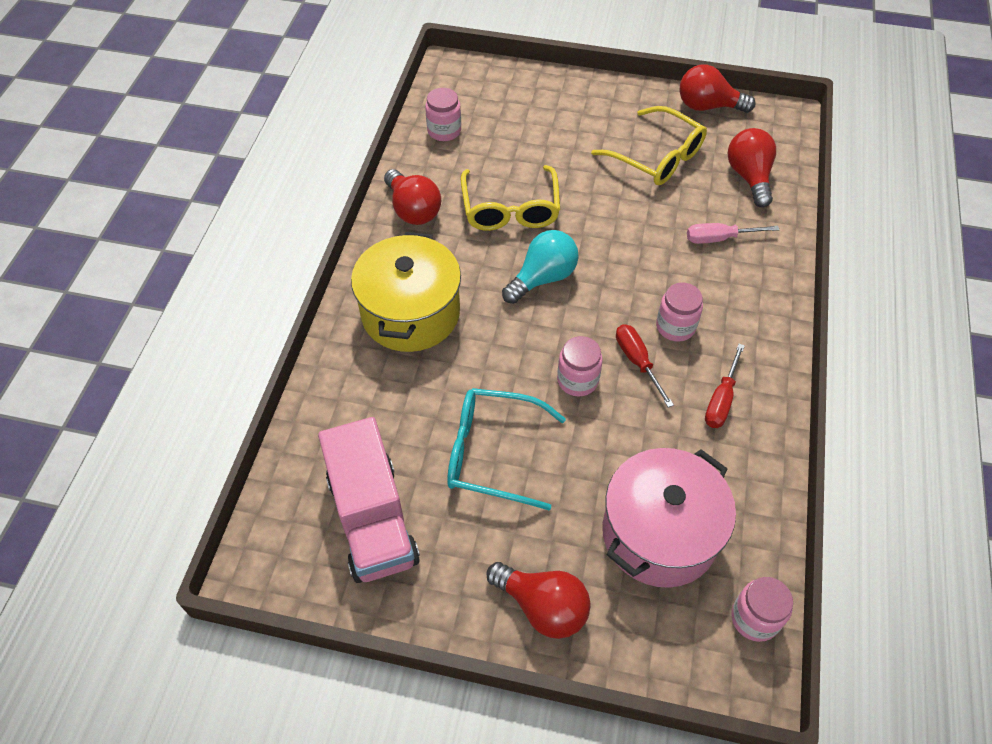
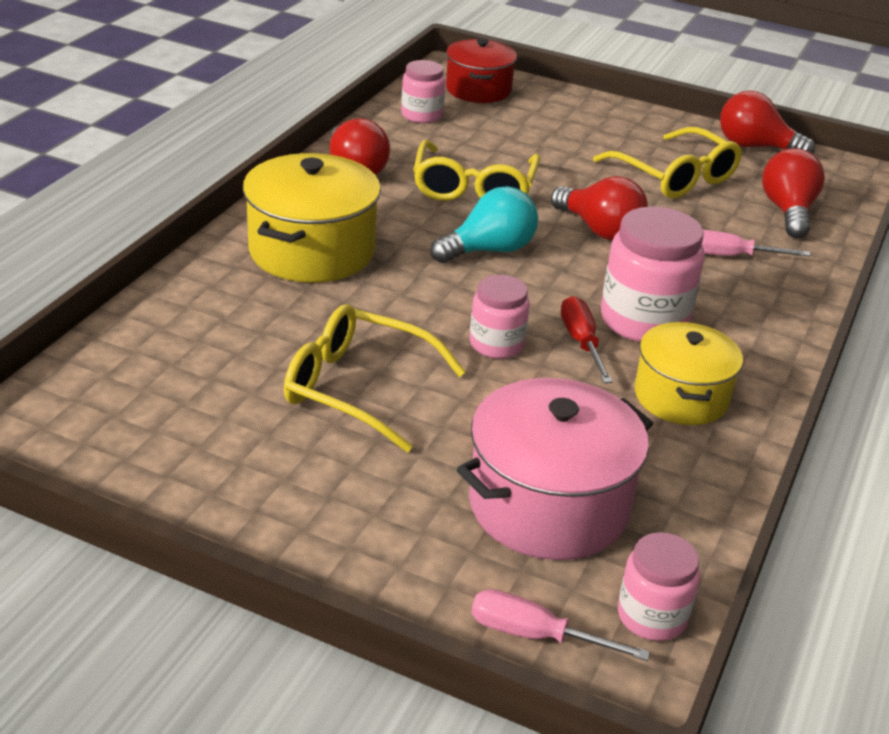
camera: 10 degrees right, 20 degrees down
(372, 519) = (176, 417): pink truck -> none
(479, 88) = (478, 90): none -> red pot
(492, 453) = (357, 388): turquoise glasses -> yellow glasses
(542, 607) = (359, 543): red light bulb -> red light bulb (600, 230)
(675, 326) = (644, 321): pink jar -> pink jar, size x1.68
(683, 657) = (535, 635): none -> pink screwdriver
(721, 400) = (681, 396): red screwdriver -> yellow pot

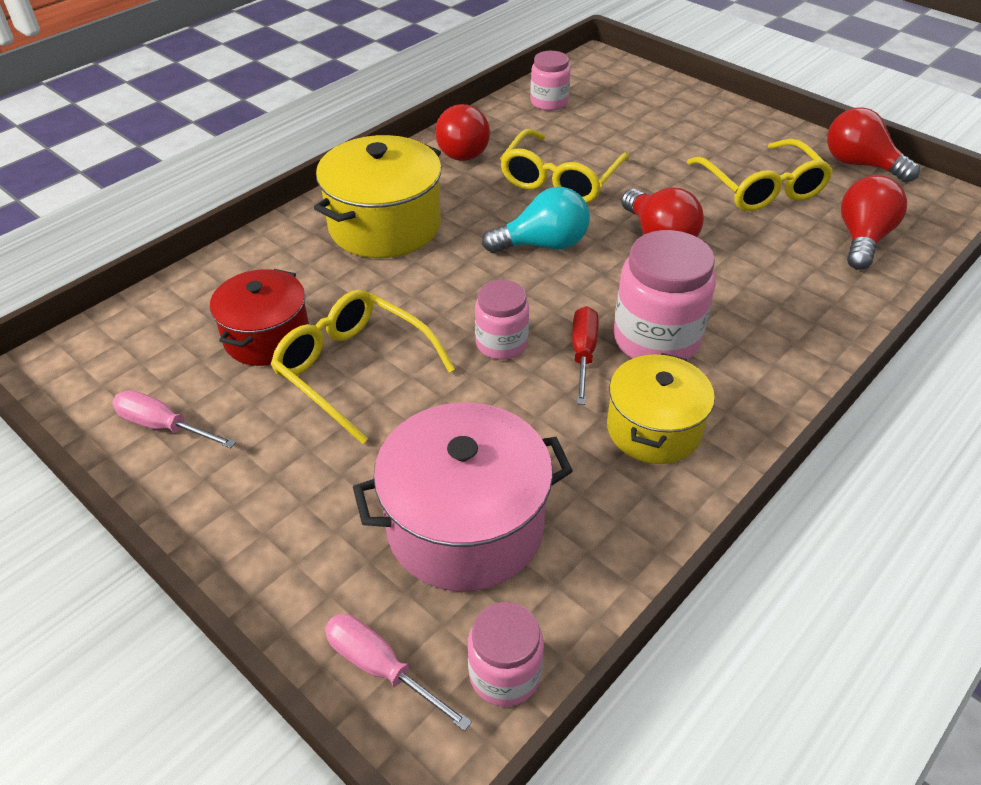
camera: 20 degrees right, 10 degrees up
(478, 90) = (613, 81): red pot -> red pot (267, 337)
(730, 256) = (778, 280): pink screwdriver -> pink screwdriver (163, 426)

